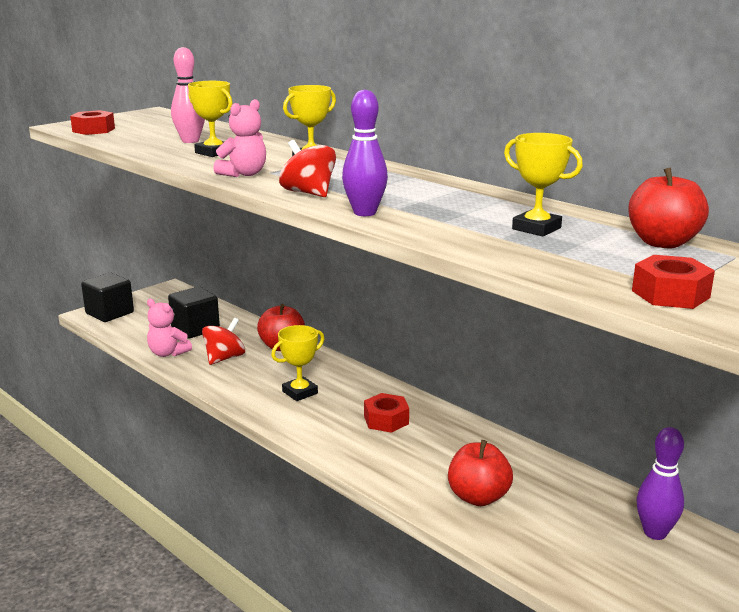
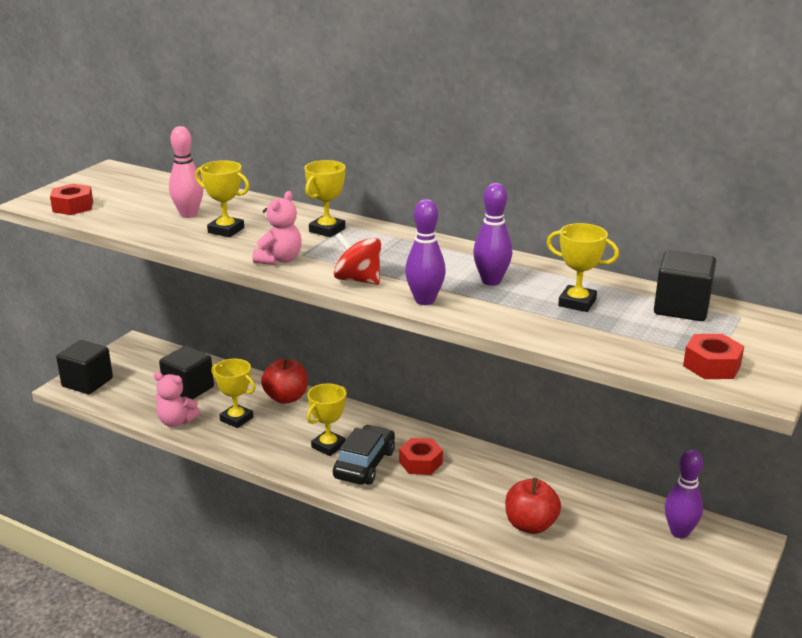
camera: 15 degrees left, 5 degrees up
(224, 358) = (236, 419): red spinning top -> yellow trophy
(327, 413) = (364, 464): none -> black car
(450, 205) = (491, 281): none -> purple bowling pin
(662, 243) = (681, 308): red apple -> black cube

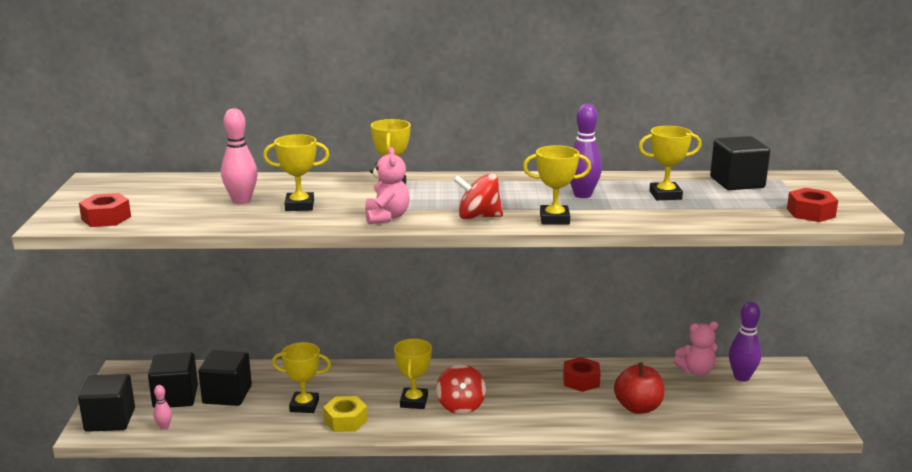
camera: 30 degrees left, 5 degrees down
(118, 401) = (164, 427): none -> pink bowling pin
(150, 378) = (175, 397): none -> black cube
(176, 421) = (246, 426): pink teddy bear -> pink teddy bear (696, 371)
(255, 444) = (345, 420): none -> yellow nut
(286, 398) = (332, 375): red apple -> none
(364, 464) = (461, 406): black car -> red spinning top
(420, 463) = (505, 390): red nut -> red nut (581, 380)
(425, 300) = (554, 219): purple bowling pin -> yellow trophy

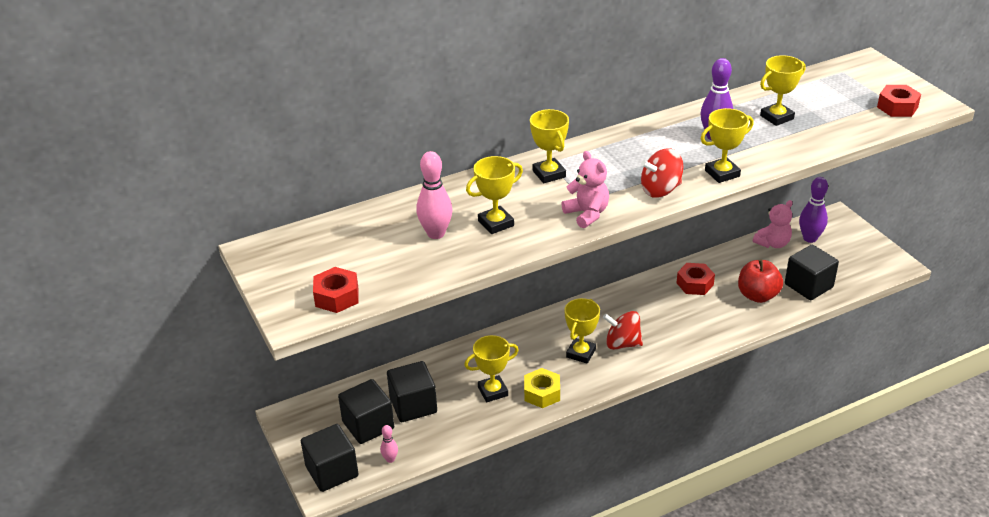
camera: 25 degrees left, 15 degrees up
(414, 401) = (581, 353): yellow trophy -> yellow trophy turned 45 degrees clockwise
(461, 406) = (622, 343): red spinning top -> red spinning top turned 135 degrees clockwise
(737, 182) = (814, 85): black cube -> black cube (808, 286)

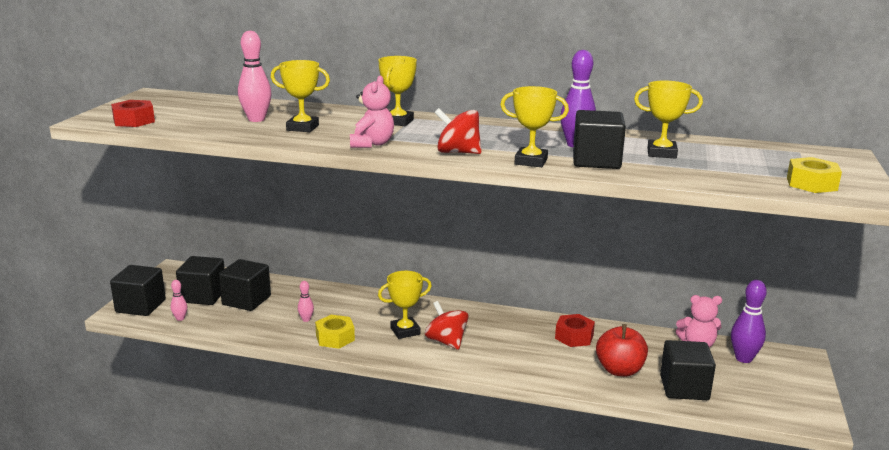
camera: 40 degrees right, 15 degrees down
(493, 391) = (306, 319): yellow trophy -> pink bowling pin
(756, 149) = (596, 161): none -> black cube
(897, 107) = (811, 184): red nut -> yellow nut

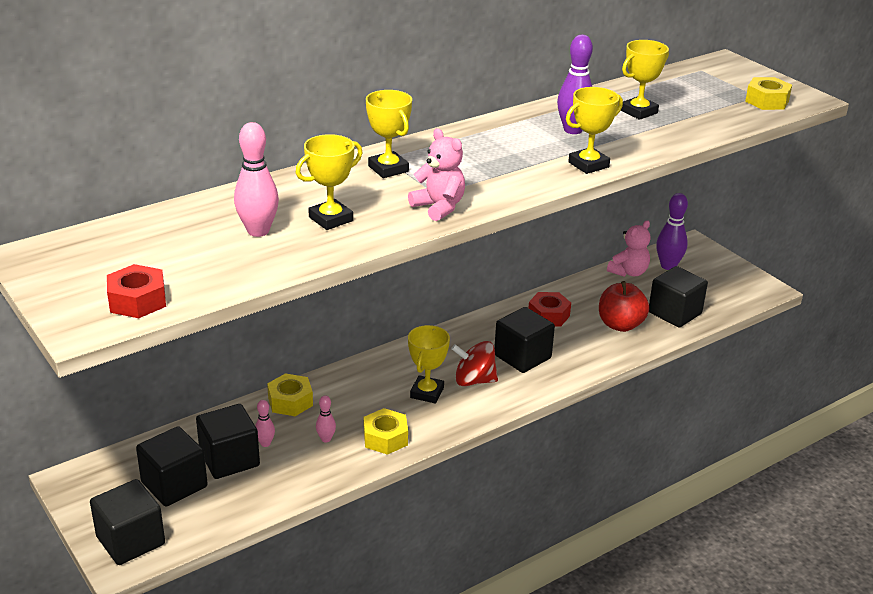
camera: 50 degrees left, 10 degrees up
(180, 318) = (204, 522): pink bowling pin -> pink bowling pin (265, 443)
(327, 293) = (290, 401): none -> yellow nut
(457, 152) = (521, 182): red spinning top -> none
(596, 161) = (623, 141): black cube -> black cube (522, 357)

